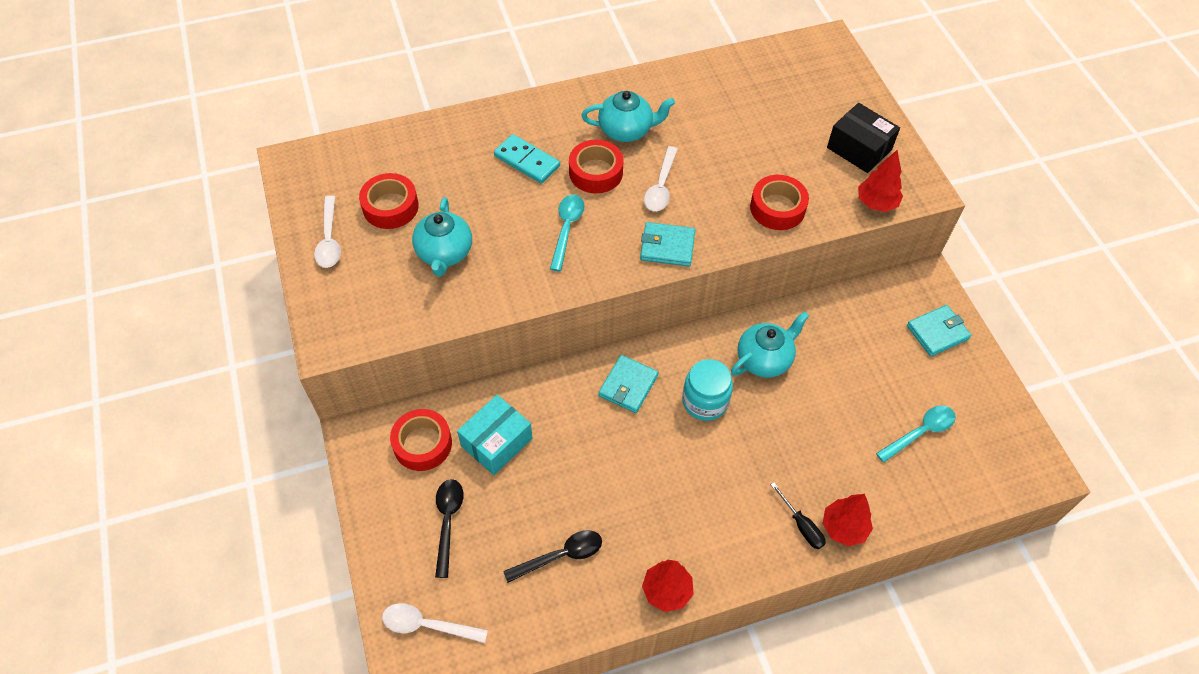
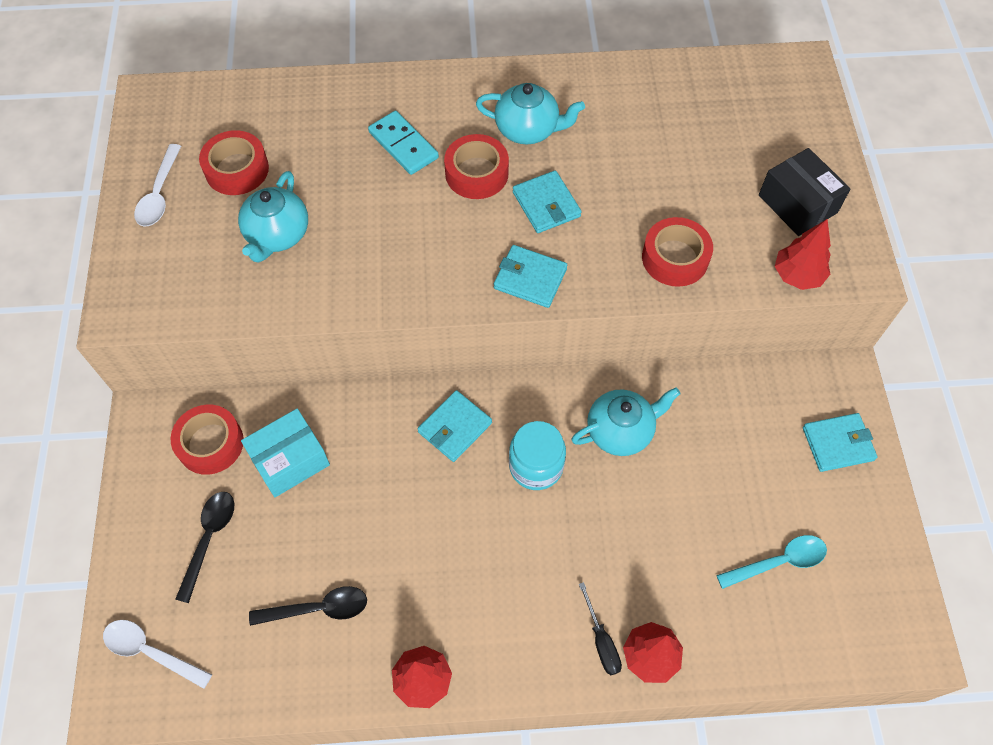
camera: 15 degrees right, 5 degrees up
(567, 229) = (422, 234): turquoise spoon -> none
(661, 186) = (546, 204): white spoon -> turquoise wallet

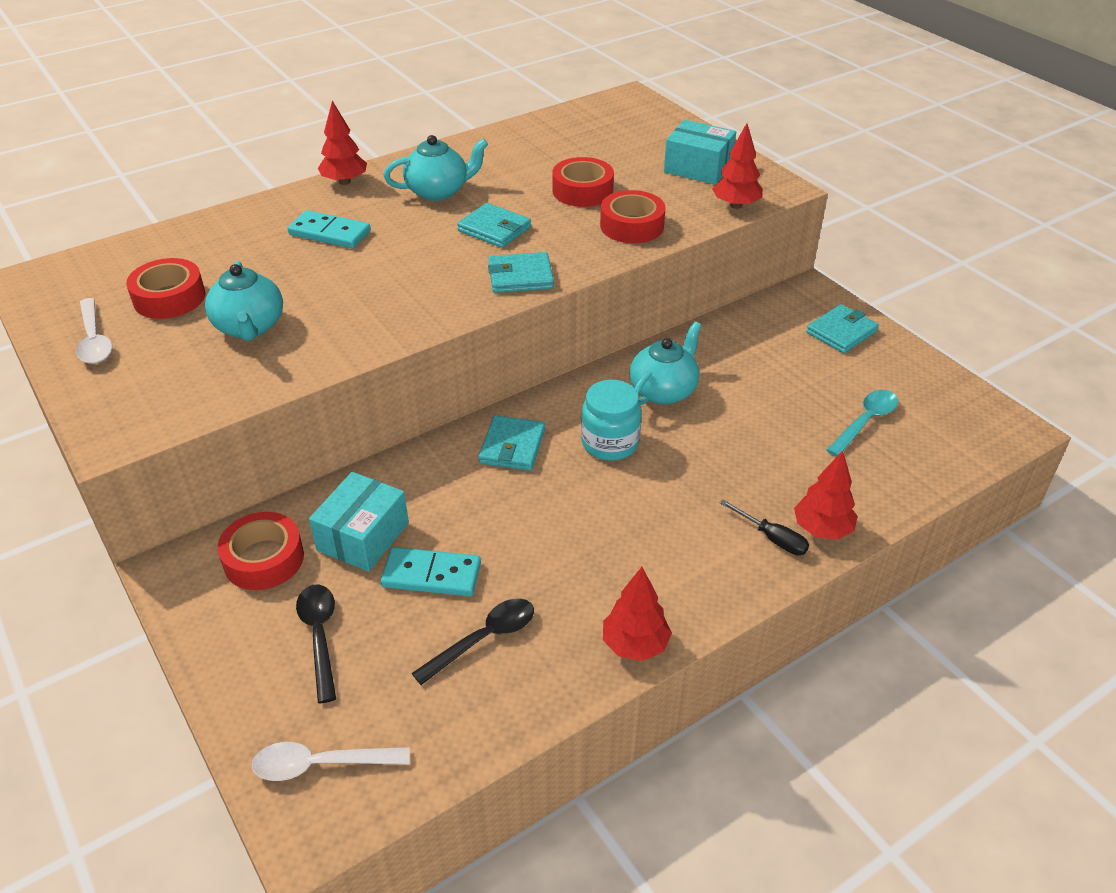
camera: 30 degrees left, 20 degrees down
(317, 526) = (431, 575): none -> turquoise domino
(454, 80) = (345, 182): none -> red tree
(476, 173) = (414, 230): red tape -> red tape (582, 191)
(797, 204) = (698, 168): black box -> turquoise box

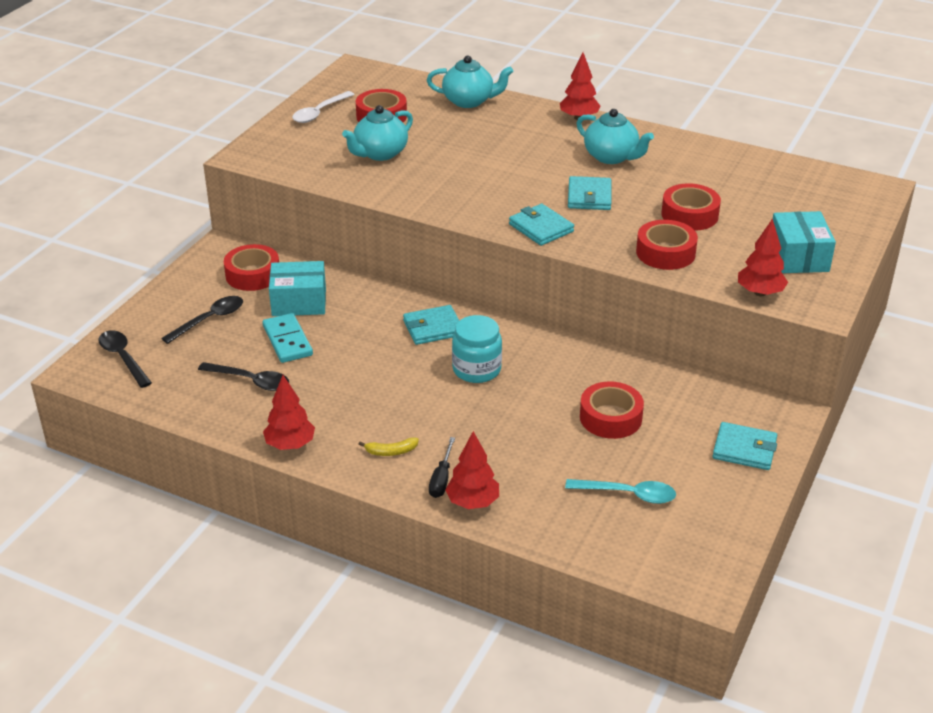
camera: 60 degrees right, 5 degrees down
(321, 764) = (123, 358): white spoon -> black spoon
(329, 233) = (509, 138): turquoise domino -> none
(663, 391) = (562, 375): turquoise teapot -> turquoise teapot (469, 101)
(703, 561) = (391, 451): none -> yellow banana
(749, 387) = (610, 418): none -> red tape

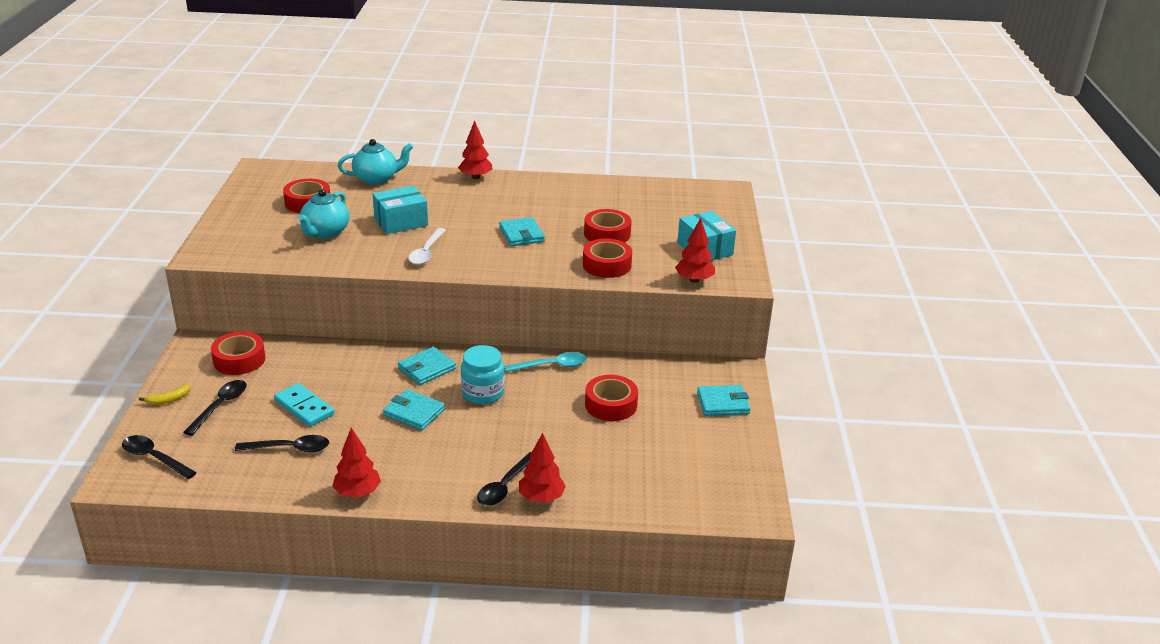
camera: 25 degrees left, 5 degrees down
(299, 302) = (296, 373): turquoise box -> turquoise box (401, 221)
(320, 112) = (250, 208): white spoon -> white spoon (427, 252)
(391, 451) = (449, 475): yellow banana -> yellow banana (168, 400)
(441, 479) = (505, 486): black screwdriver -> black spoon
(541, 228) = (498, 265): turquoise wallet -> turquoise wallet (414, 412)
(611, 157) = (520, 202): turquoise teapot -> none
(628, 494) = (658, 459): turquoise spoon -> turquoise spoon (551, 366)

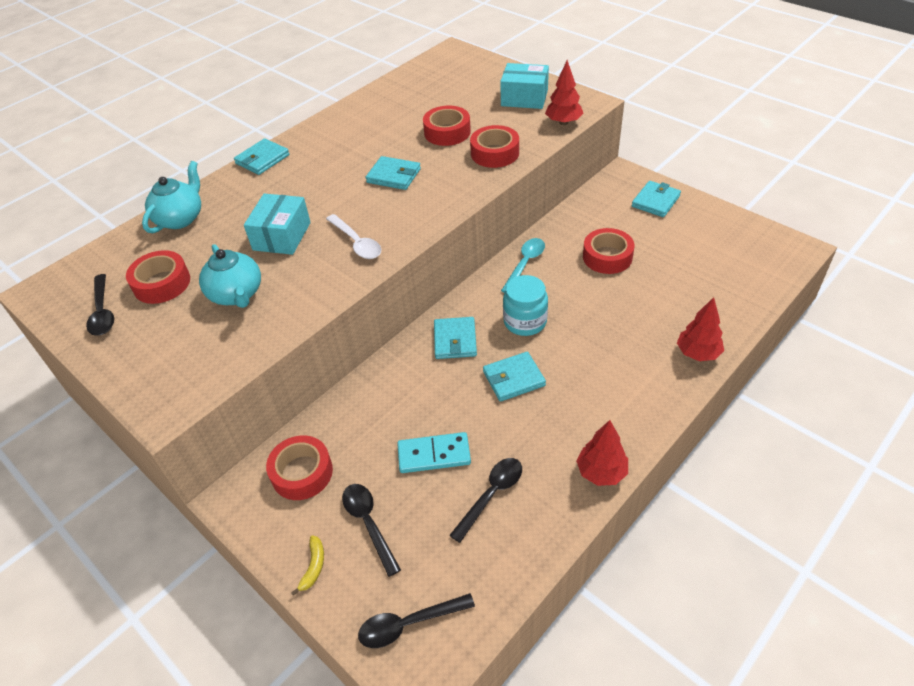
camera: 45 degrees left, 15 degrees up
(475, 177) = (262, 159): red tree -> turquoise wallet
(505, 486) = (666, 368): black spoon -> black spoon (102, 312)

